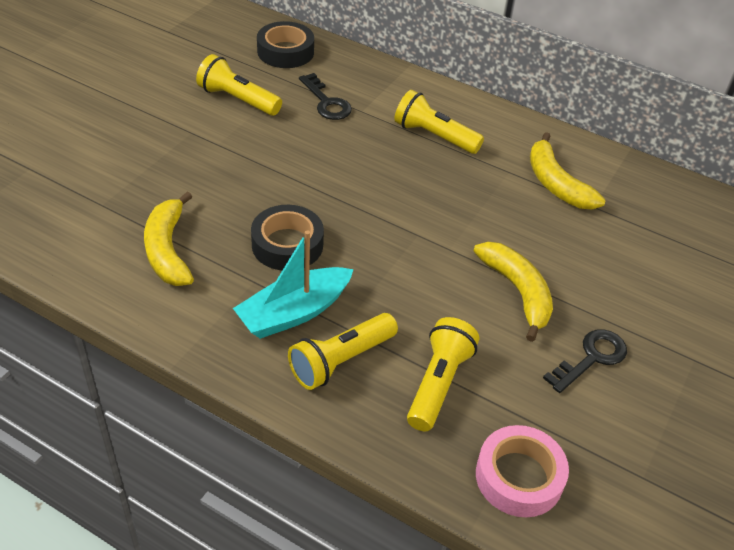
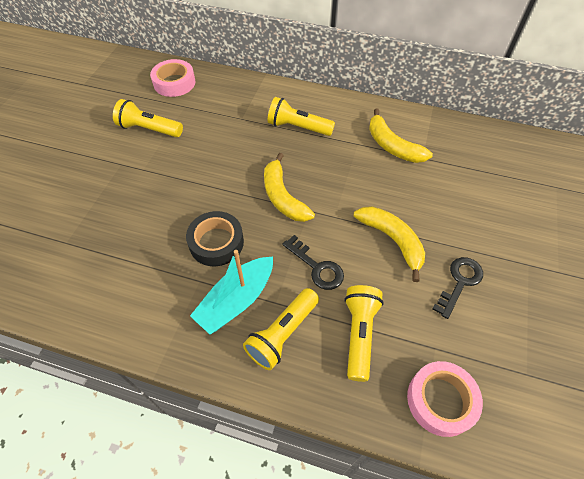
camera: 10 degrees left, 10 degrees up
(168, 250) = (127, 270): yellow banana -> yellow banana (283, 197)
(285, 52) = (174, 83): black tape -> pink tape
(326, 102) = (214, 117): black key -> black key (317, 267)

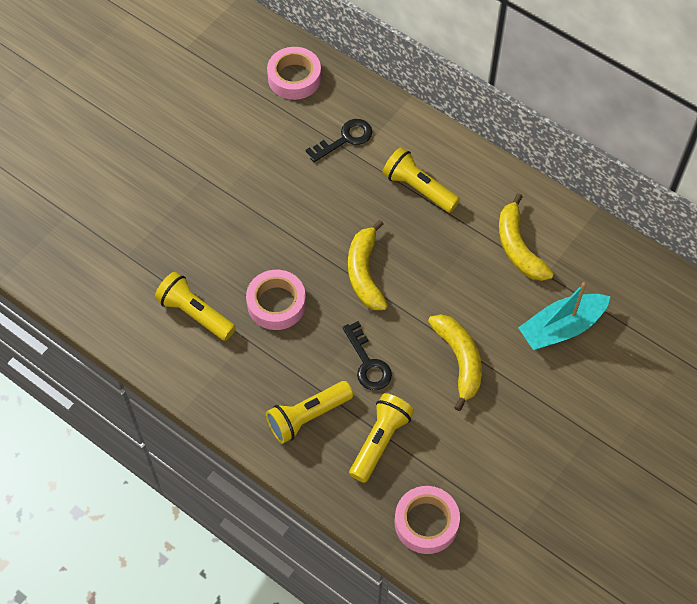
camera: 20 degrees right, 5 degrees up
(149, 129) = (246, 139): yellow flashlight -> yellow flashlight (195, 313)
(216, 242) = (276, 303): black tape -> pink tape
(236, 300) = (276, 370): turquoise boat -> turquoise boat (561, 328)
(459, 282) = (505, 426): black key -> black key (345, 139)

